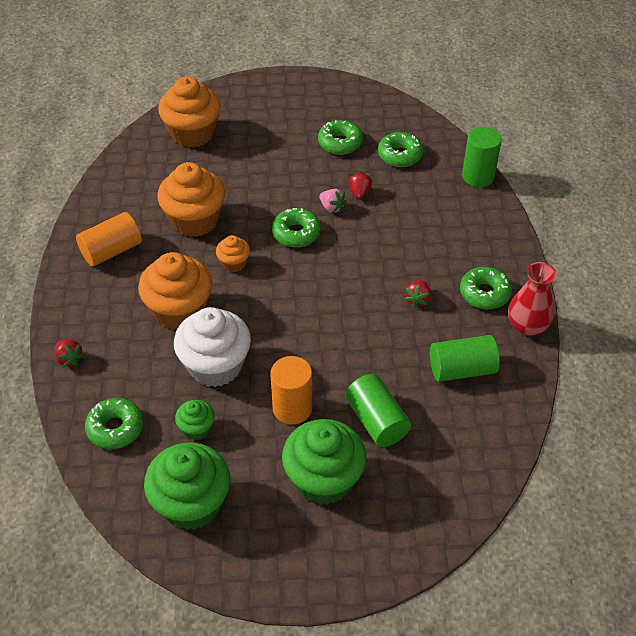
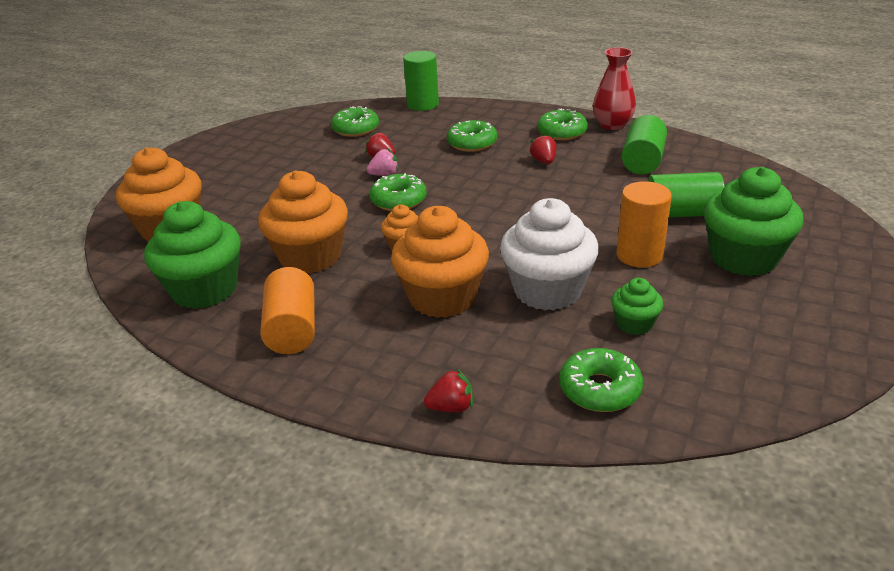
camera: 60 degrees left, 15 degrees down
(192, 503) = (746, 352): green cupcake -> green cupcake (205, 289)
(340, 143) = (302, 152): green donut -> green donut (472, 143)
(417, 299) = (544, 161): red strawberry -> red strawberry turned 150 degrees counterclockwise

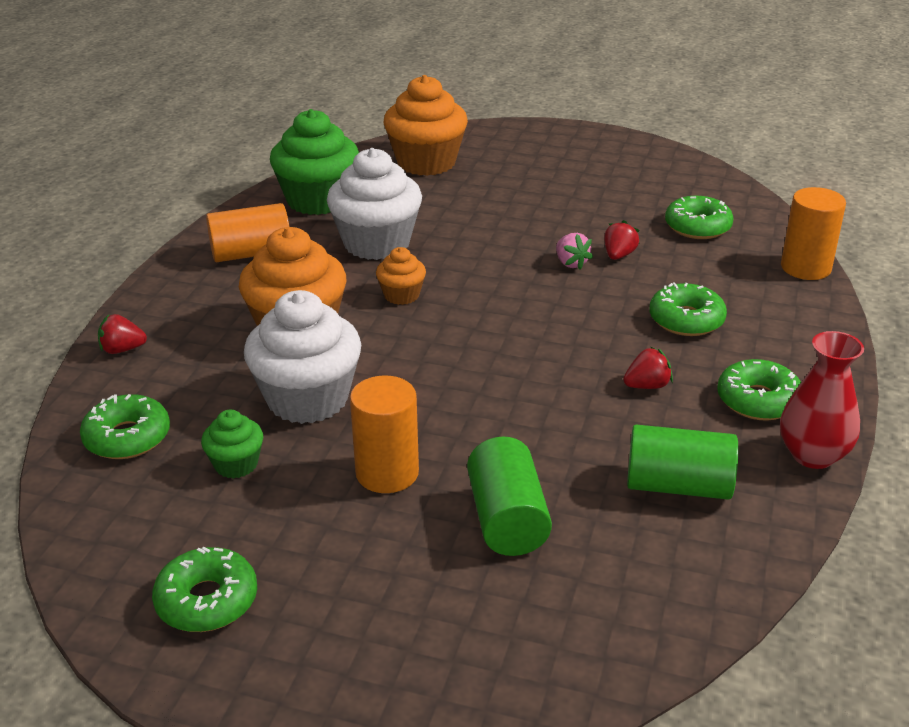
camera: 80 degrees right, 0 degrees up
(310, 256) = (376, 243): orange cupcake -> white cupcake
(398, 200) = (506, 280): green donut -> green donut (207, 601)
(423, 105) = (805, 268): green cylinder -> orange cylinder
(451, 407) = (122, 349): red strawberry -> red strawberry turned 105 degrees clockwise
(743, 258) = (383, 574): green cupcake -> none

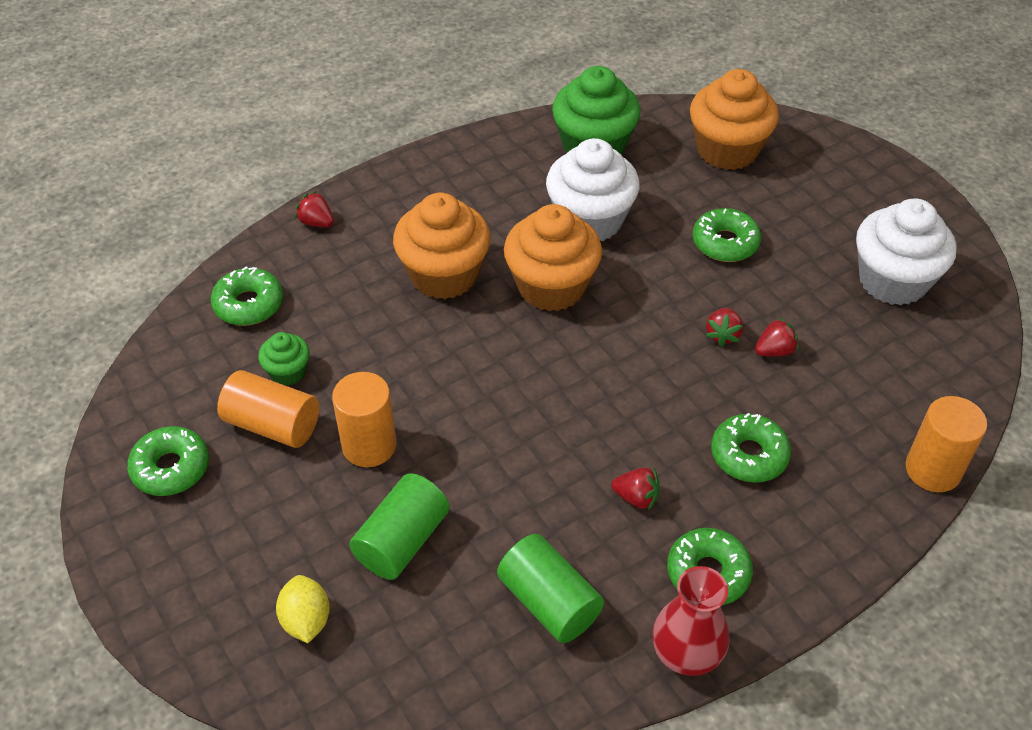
camera: 40 degrees right, 15 degrees up
(251, 253) = (488, 177): orange cylinder -> orange cylinder (273, 424)
(308, 399) = (386, 345): white cupcake -> white cupcake (892, 281)
(401, 295) = (551, 286): orange cupcake -> orange cupcake, size x2.02
(501, 627) = (306, 620): none -> yellow lemon
(571, 263) = (722, 335): pink strawberry -> red strawberry
(697, 227) = (887, 362): green donut -> green donut (725, 243)

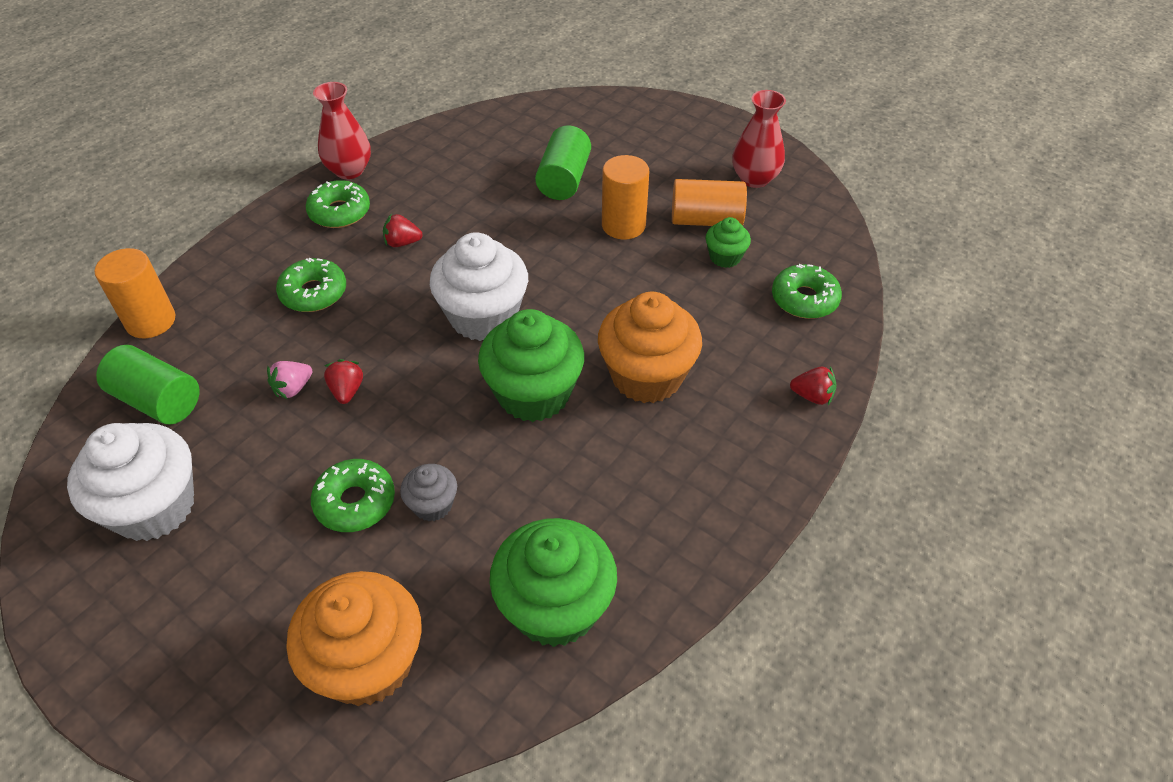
camera: 160 degrees right, 0 degrees up
(171, 468) = (754, 179): green donut -> red vase
(306, 620) = (600, 131): yellow lemon -> none
(549, 602) = (448, 173): green cylinder -> green cylinder (158, 400)
(551, 286) = (533, 394): orange cupcake -> green cupcake
(590, 220) = (521, 486): white cupcake -> white cupcake (483, 317)
(663, 226) = (432, 505): none -> grey cupcake
(774, 351) = (293, 388): red strawberry -> pink strawberry

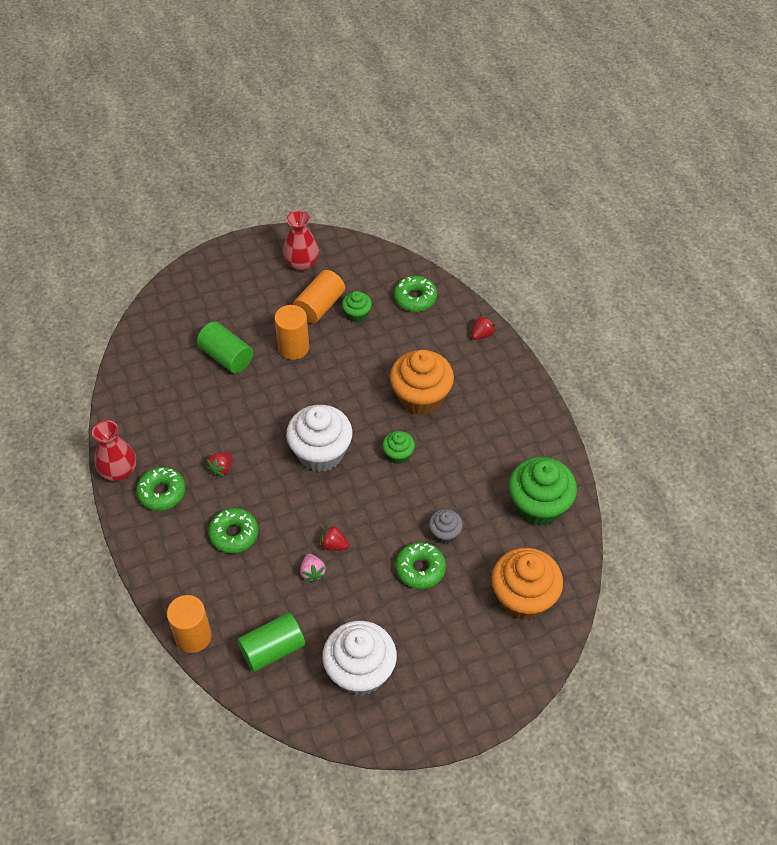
camera: 60 degrees left, 5 degrees up
(533, 394) = (398, 454): green cupcake -> green cupcake, size x0.50

